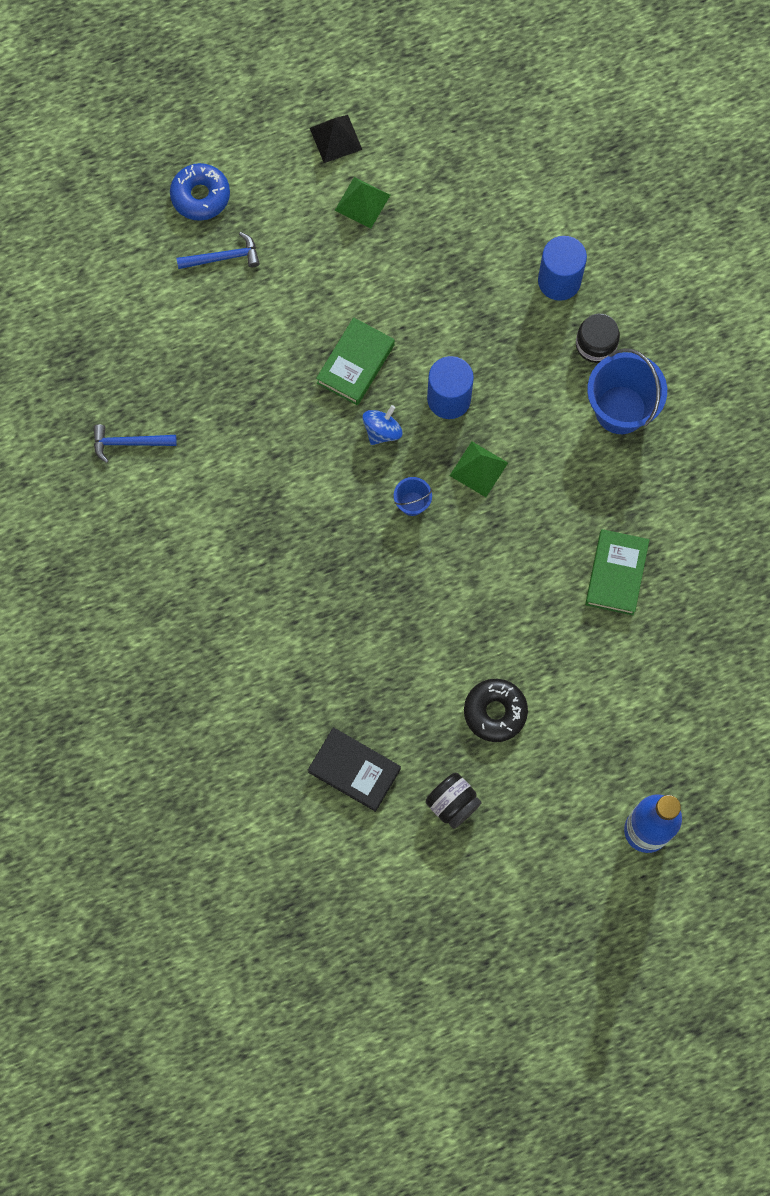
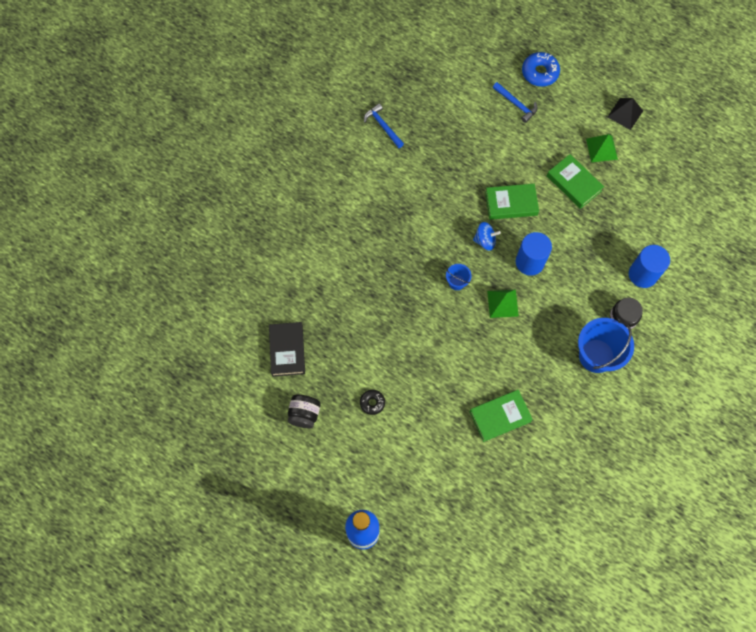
camera: 55 degrees right, 5 degrees down
(384, 270) = (574, 183): none -> green book
(495, 712) = (372, 403): black donut -> black donut, size x0.59

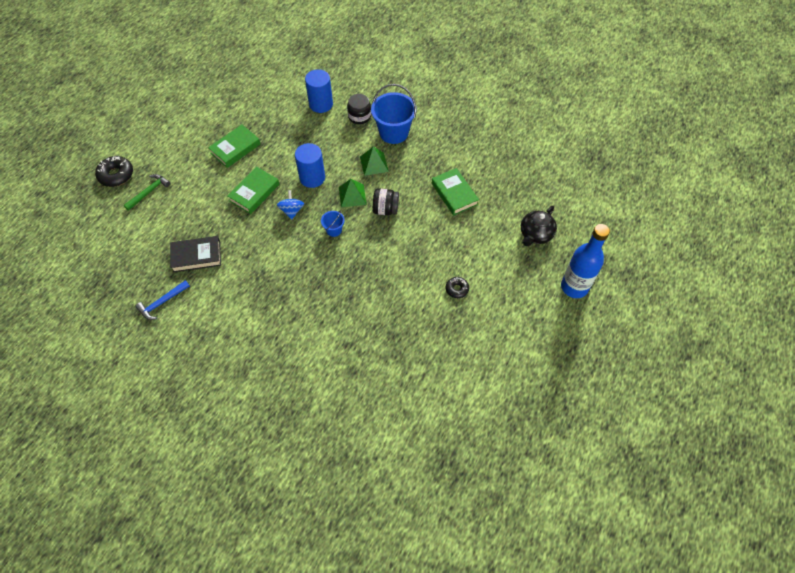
camera: 95 degrees left, 10 degrees down
(287, 350) = (414, 368): black book -> black book (196, 256)
(304, 414) = (476, 345): black jar -> black jar (385, 209)
(436, 502) = (535, 235): none -> black teapot
(511, 203) = (254, 192): green book -> green book turned 45 degrees clockwise
(516, 104) = (149, 192): blue hammer -> green hammer
(540, 73) = (116, 175): blue donut -> black donut
(601, 149) = (202, 130): green pyramid -> green pyramid (374, 164)
(625, 113) = (168, 114): black pyramid -> none

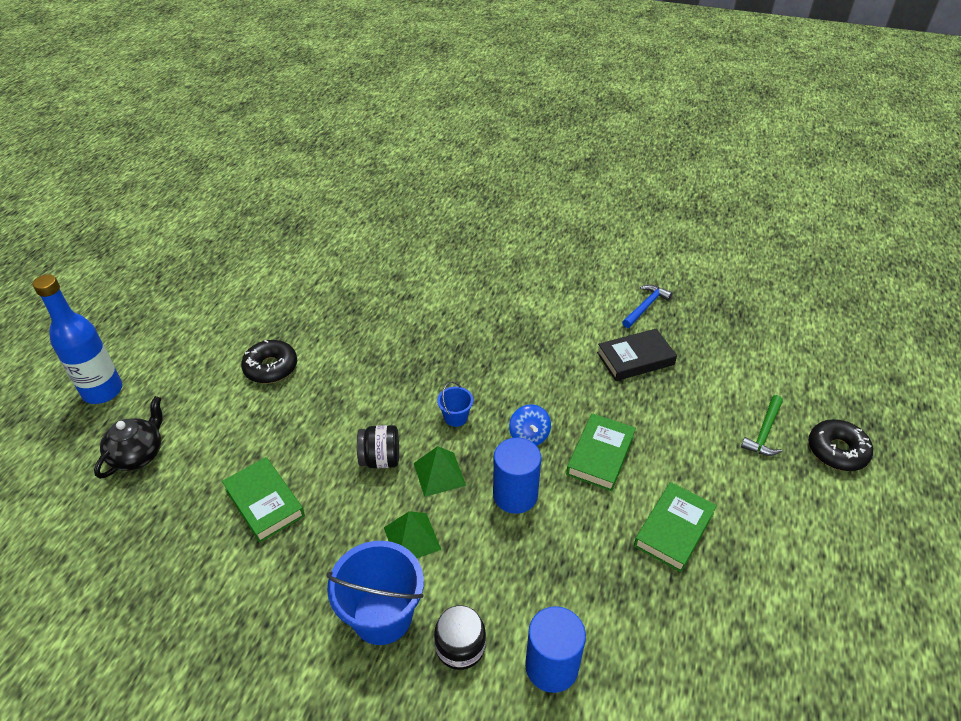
camera: 170 degrees right, 15 degrees down
(457, 289) = (271, 367): black donut -> black donut, size x1.69

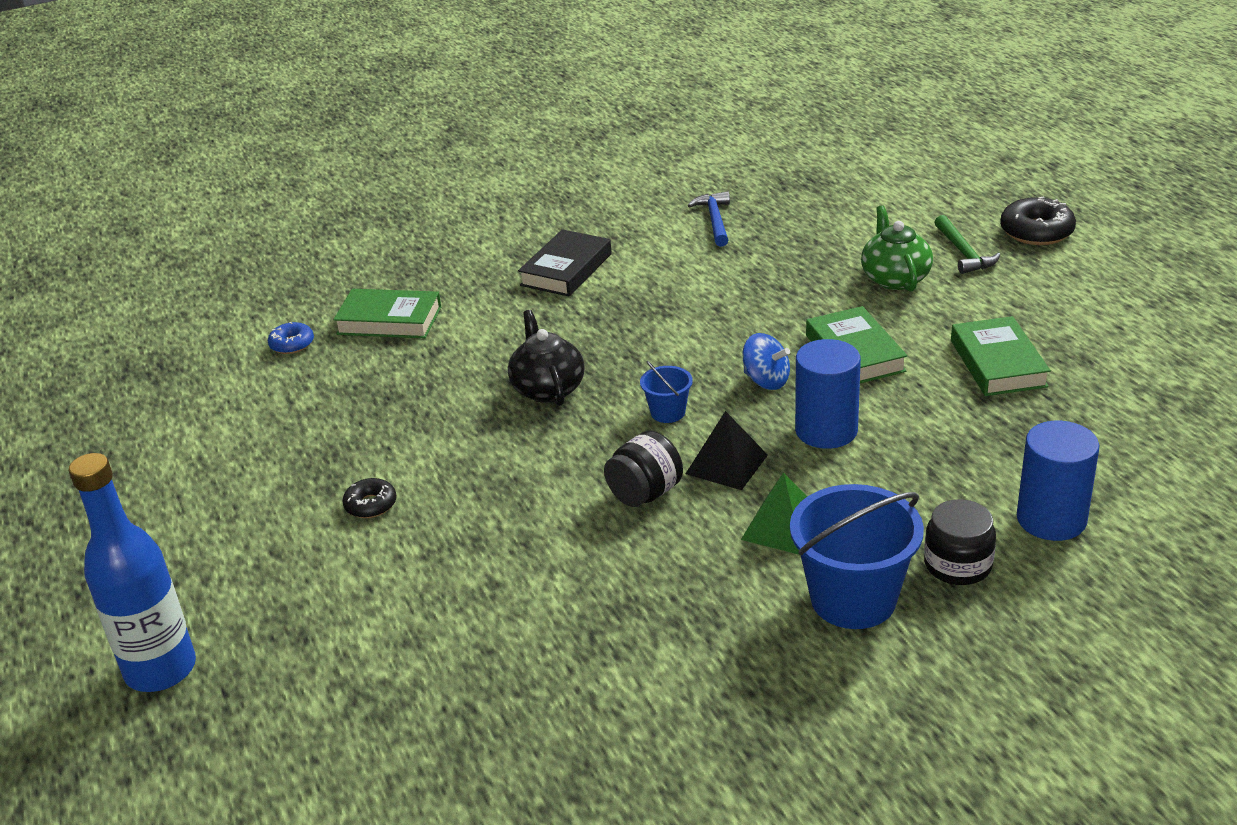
camera: 40 degrees left, 10 degrees down
(138, 454) = (332, 684): black teapot -> black teapot (547, 389)
(264, 502) = (575, 611): green book -> green book (389, 320)
(271, 367) = (370, 505): black donut -> black donut, size x0.59
(356, 250) = (292, 344): none -> blue donut
(439, 474) = (726, 464): green pyramid -> black pyramid
(635, 358) = (770, 265): black book -> black book (566, 269)
(695, 420) = (894, 278): none -> green teapot

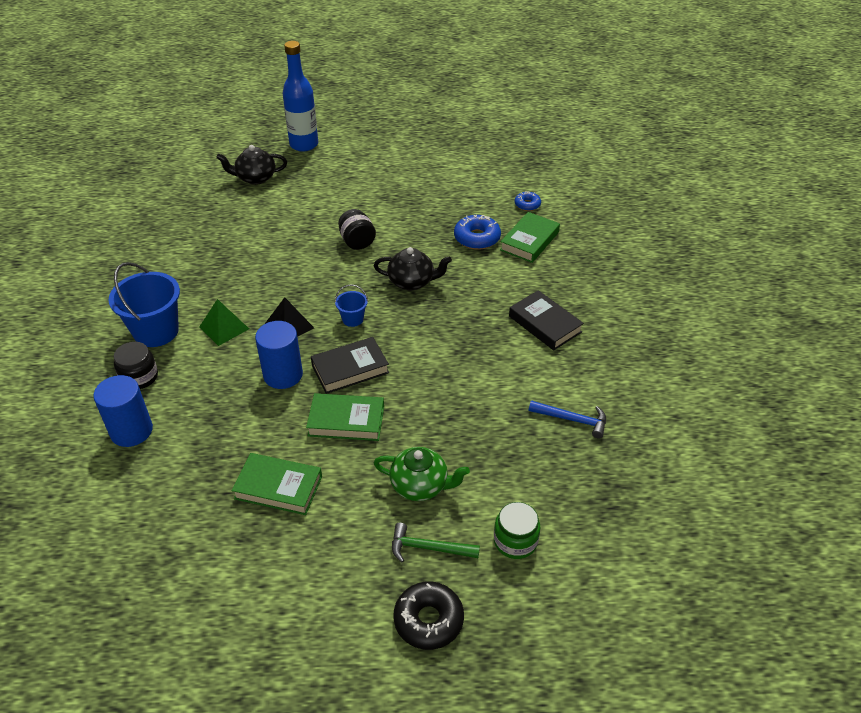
camera: 110 degrees right, 10 degrees up
(325, 689) = (255, 178): none -> black teapot
(370, 505) = (361, 207): black donut -> none
(405, 364) = (477, 238): none -> blue donut
(645, 493) = (292, 290): black jar -> black jar (357, 242)
(766, 381) = (350, 369): blue spinning top -> black book
(903, 214) = (515, 541): none -> green jar

